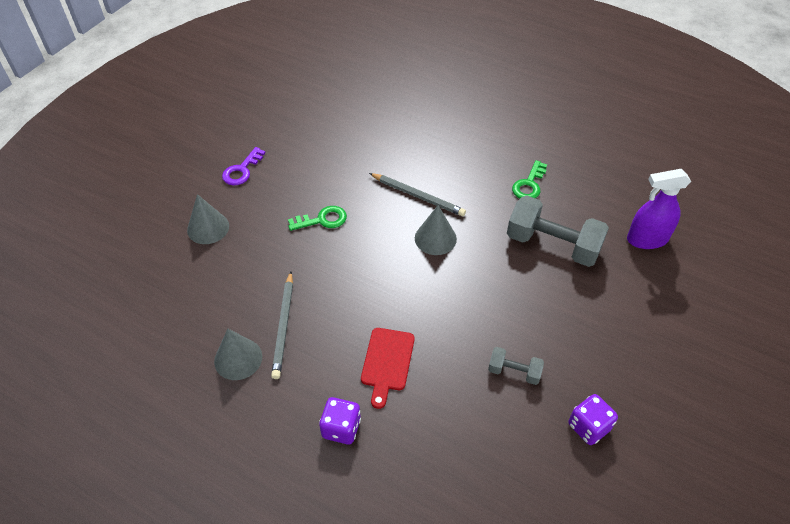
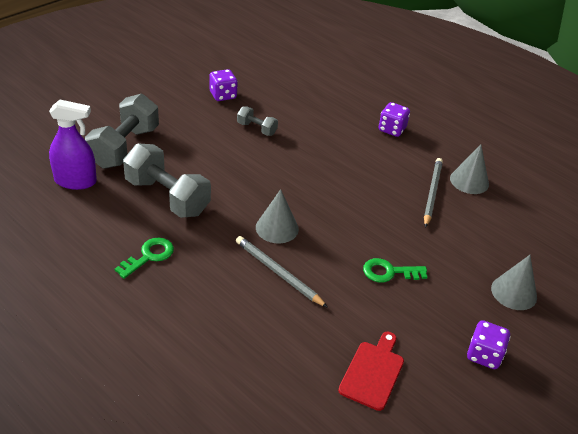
camera: 170 degrees left, 10 degrees down
(242, 170) = (484, 355): purple key -> purple dice
(387, 362) = (350, 154): red cutting board -> red cutting board (373, 372)
(637, 295) = (125, 147): none -> grey dumbbell

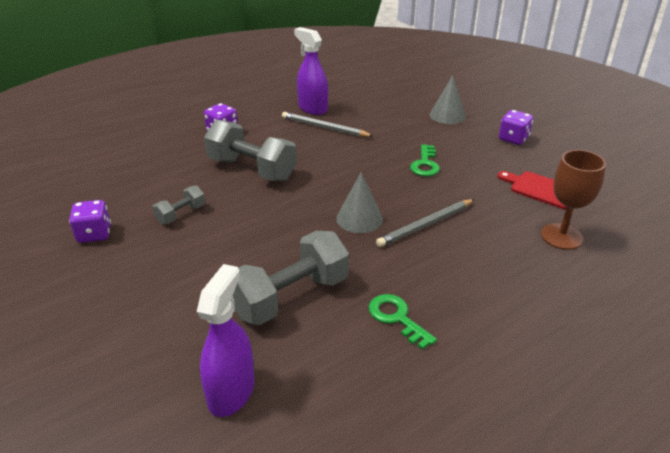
camera: 75 degrees left, 5 degrees down
(125, 147) = (169, 334): grey dumbbell -> grey dumbbell (252, 169)
(284, 381) = (561, 236): none -> brown goblet
(469, 181) = (312, 108): grey cone -> purple spray bottle

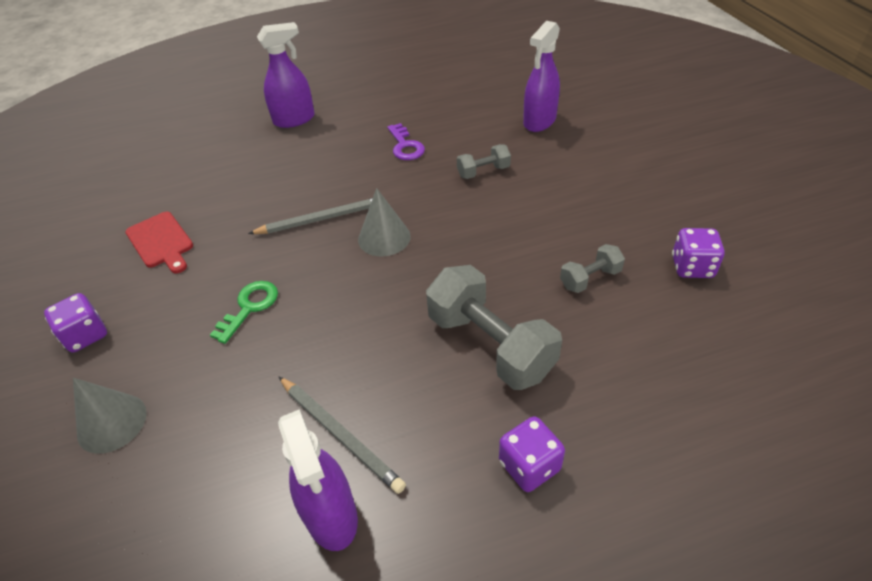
camera: 160 degrees left, 10 degrees up
(290, 297) = (483, 172): grey dumbbell -> grey dumbbell, size x0.50
(397, 318) = (405, 146): green key -> purple key
(561, 236) = (210, 187): brown goblet -> none
(572, 338) = (294, 120): none -> purple spray bottle

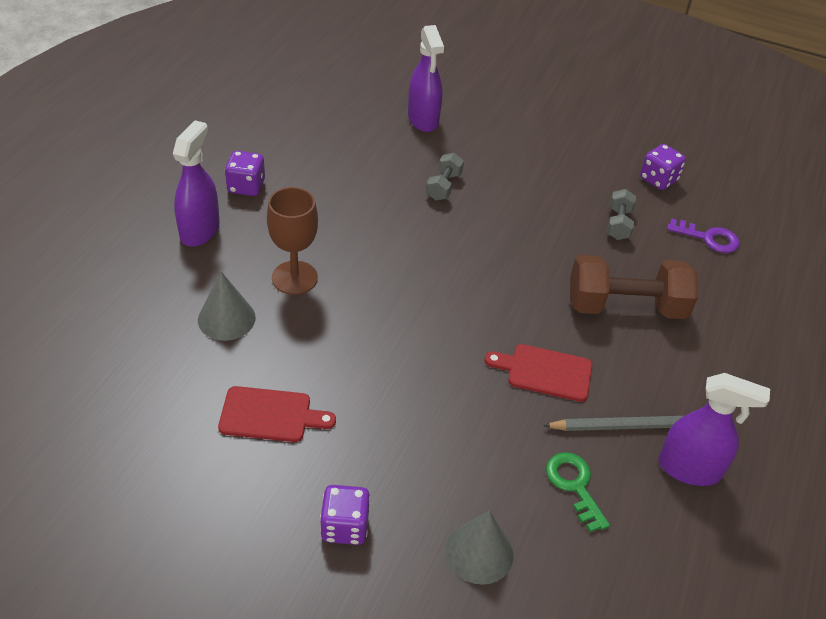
camera: 55 degrees left, 0 degrees up
(249, 307) = (439, 403): green key -> green key (574, 486)
(298, 174) = (294, 278): none -> brown goblet
(321, 219) = (380, 301): grey pencil -> none
(347, 343) = (545, 372): none -> red cutting board
(384, 238) = (452, 283): grey cone -> grey cone (226, 318)
(405, 146) = (349, 199): purple key -> purple key (708, 238)
(490, 345) = (625, 307): grey dumbbell -> brown dumbbell
(529, 466) = (736, 357): purple dice -> purple dice (246, 186)

